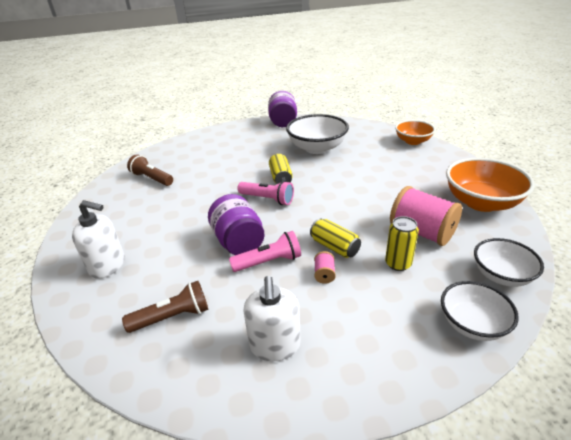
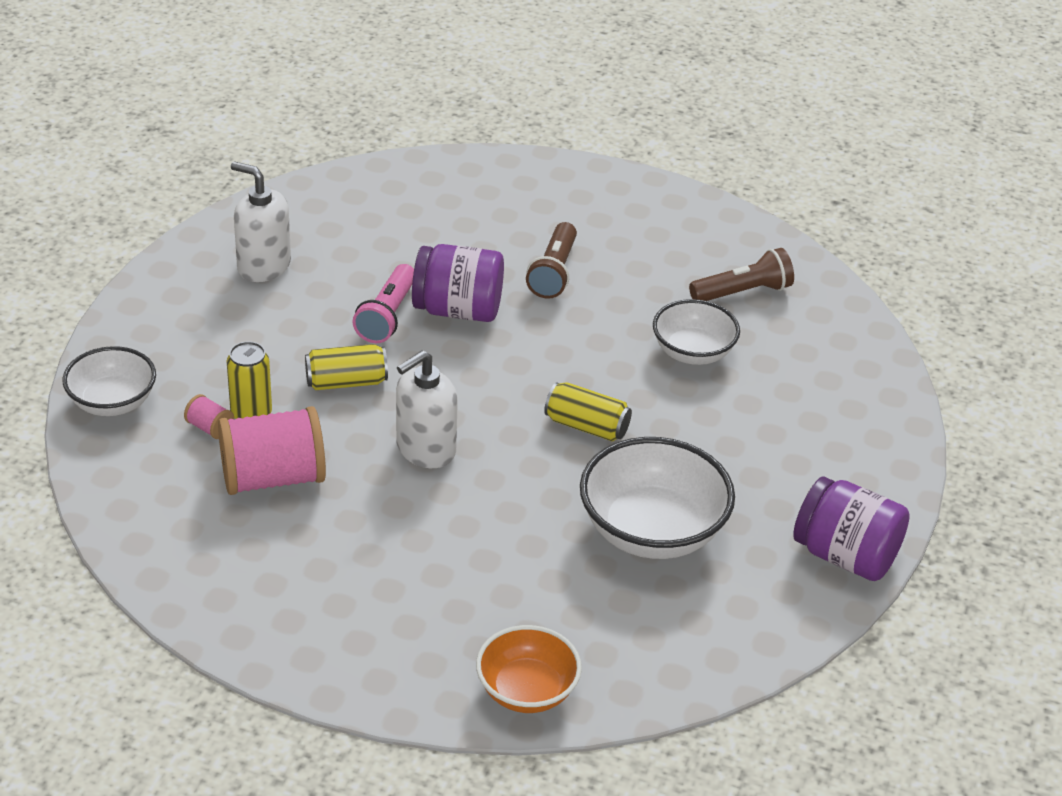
camera: 120 degrees right, 5 degrees up
(108, 265) = (531, 201): white soap dispenser -> white soap dispenser (425, 449)
(172, 317) = (383, 220): brown flashlight -> brown flashlight (554, 273)
(267, 199) = (534, 381): pink flashlight -> none
(324, 274) = (311, 346): pink spool -> pink spool (210, 428)
(481, 202) = (247, 596): orange bowl -> none
(501, 275) = (125, 481): white bowl -> white bowl (693, 352)

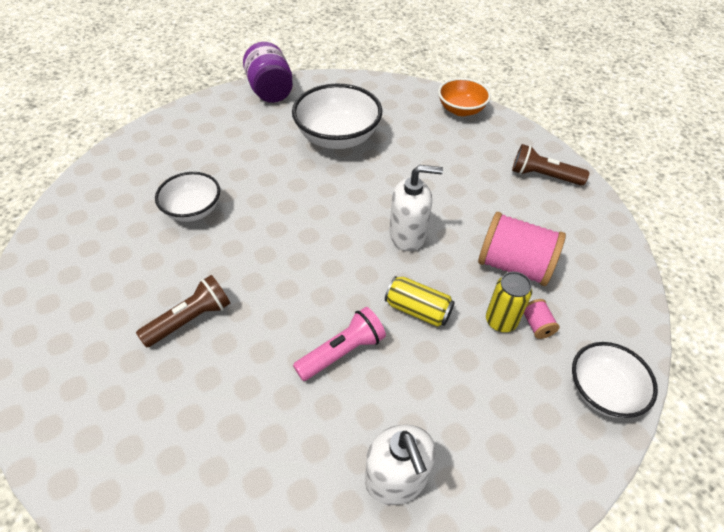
camera: 140 degrees left, 10 degrees up
(458, 310) = (289, 326): purple jar -> none
(586, 426) = (305, 200): yellow can -> none
(743, 292) = (107, 231): brown flashlight -> brown flashlight (543, 176)

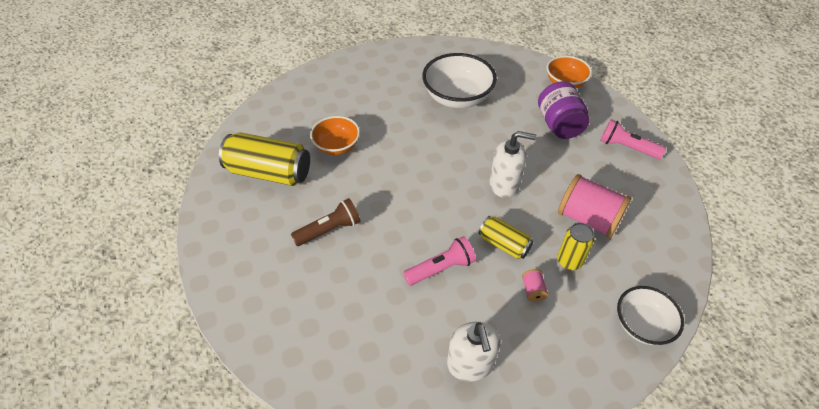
camera: 10 degrees right, 0 degrees up
(105, 253) = (269, 172): none -> yellow can
(193, 210) = (337, 146): white bowl -> orange bowl
(270, 91) = (406, 52): purple jar -> purple jar (559, 125)
(536, 325) = (598, 268): pink spool -> pink spool (533, 290)
(543, 176) = (626, 147): brown flashlight -> pink flashlight

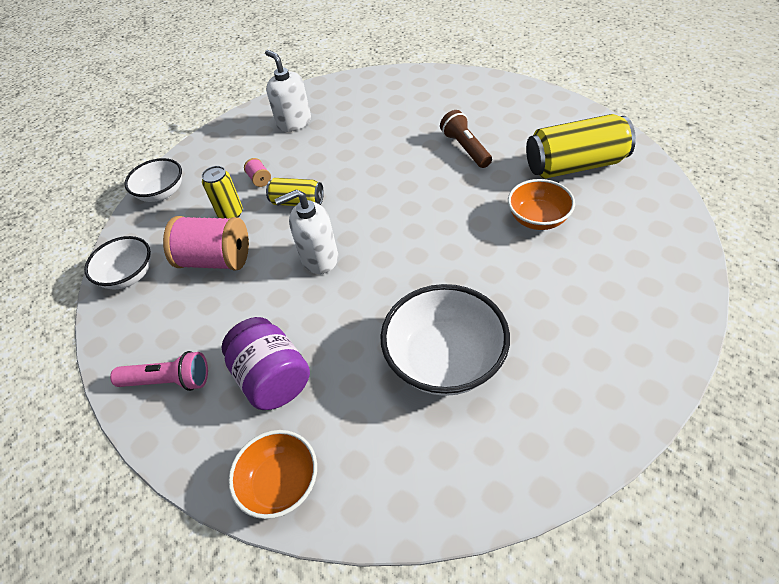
camera: 160 degrees right, 0 degrees up
(329, 230) = (465, 148): brown flashlight -> brown flashlight turned 120 degrees clockwise
(441, 268) = (346, 163): pink flashlight -> none
(666, 237) = (129, 275): none -> white bowl

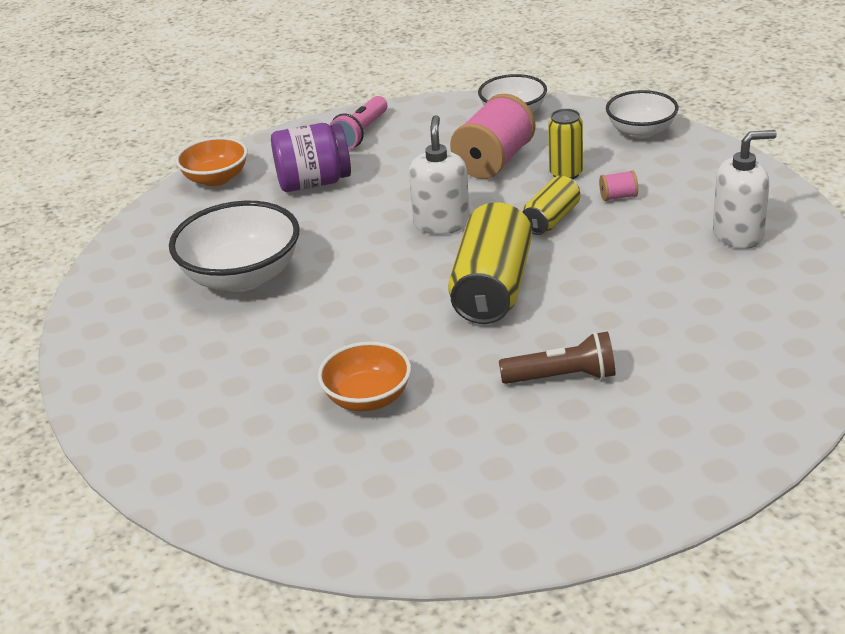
camera: 110 degrees right, 15 degrees down
(574, 165) = (443, 473): yellow can -> yellow can (492, 288)

